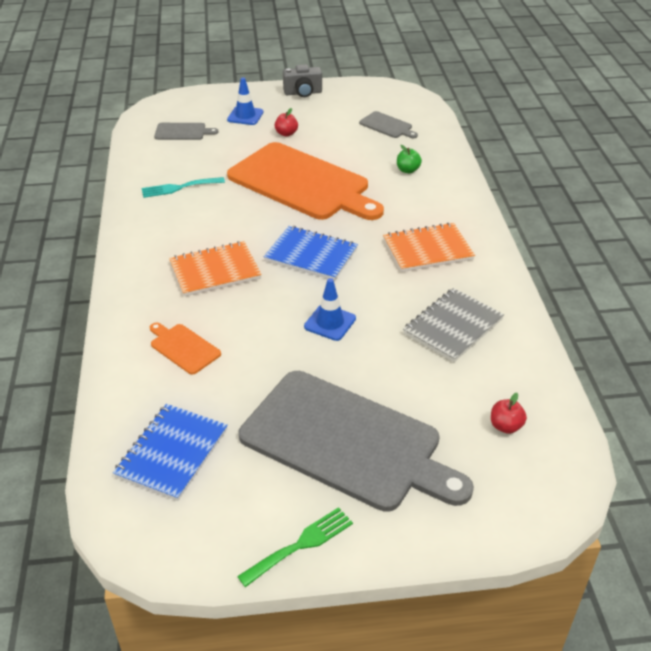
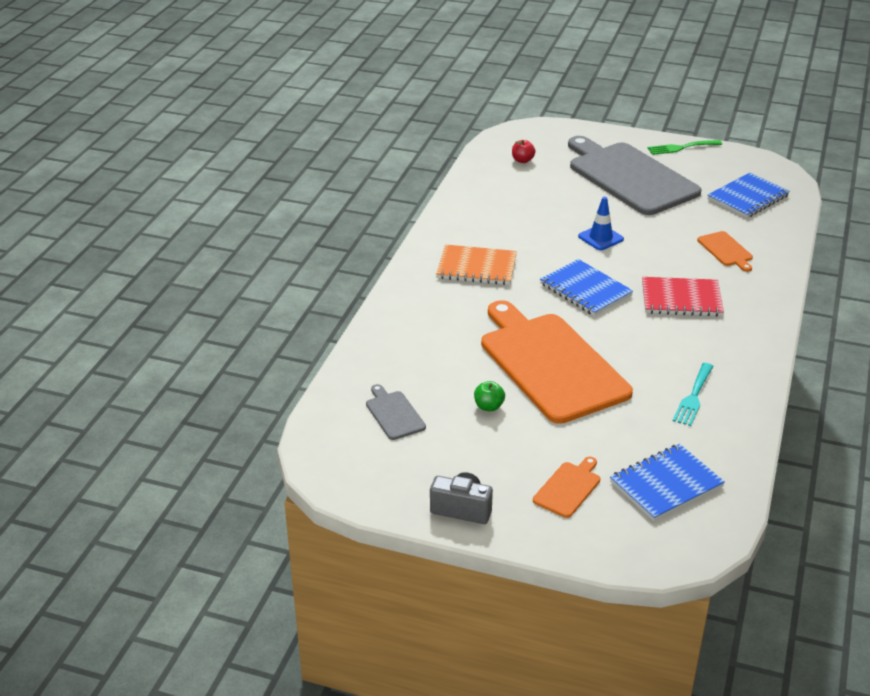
camera: 155 degrees left, 5 degrees down
(179, 188) = (693, 397): turquoise fork -> turquoise fork turned 105 degrees clockwise
(182, 132) = (666, 484): grey cutting board -> blue notebook
(215, 271) = (681, 299): orange notebook -> red notebook
(245, 116) = (568, 488): blue traffic cone -> orange cutting board
(286, 133) = (529, 439): red apple -> none
(408, 170) = (424, 347): green apple -> green apple (489, 406)
(453, 327) = (507, 213): grey notebook -> none

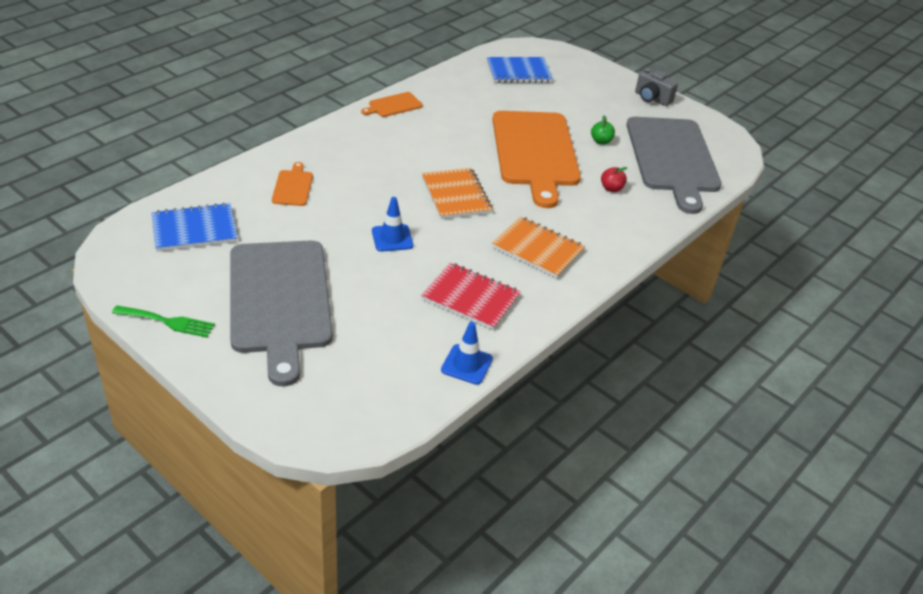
camera: 160 degrees left, 5 degrees up
(394, 414) = (673, 158): grey cutting board -> grey cutting board, size x2.45
(471, 181) = (467, 364): none -> blue traffic cone
(522, 160) = (378, 375): red apple -> red apple (611, 188)
(568, 488) = (579, 88): orange cutting board -> orange cutting board (393, 105)
(585, 290) = (456, 195): blue notebook -> orange notebook
(681, 299) = (384, 162): red notebook -> red notebook (470, 298)
(693, 397) = (453, 103): turquoise fork -> none

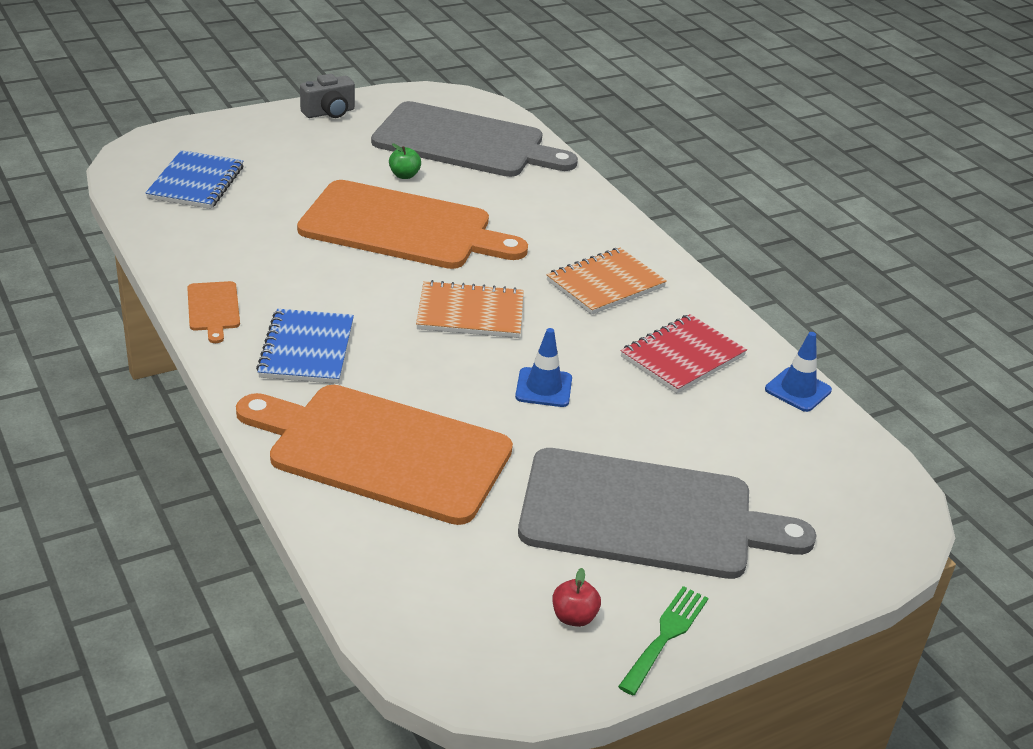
camera: 70 degrees left, 5 degrees down
(194, 230) = (451, 575): blue notebook -> blue notebook (307, 349)
(293, 186) = (382, 451): orange cutting board -> orange cutting board, size x2.45
(611, 188) = (507, 199): red apple -> red apple (574, 617)

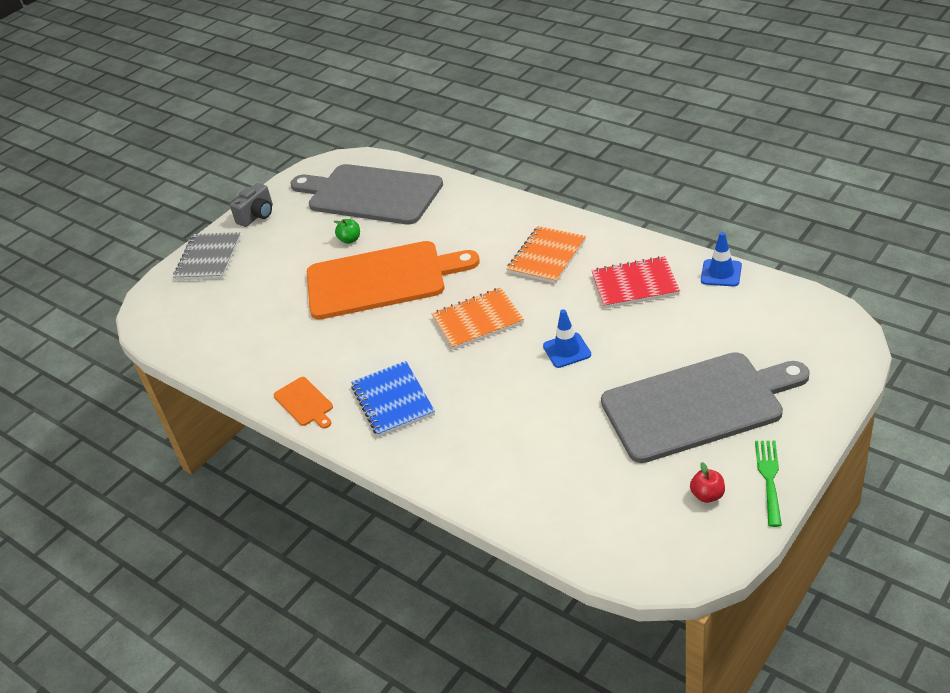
camera: 15 degrees left, 5 degrees up
(196, 183) = (209, 314): blue notebook -> none
(244, 131) = (208, 258): none -> grey notebook
(382, 451) = (502, 447): orange cutting board -> none
(465, 142) = (370, 194): grey cutting board -> grey cutting board turned 150 degrees counterclockwise
(682, 356) = (635, 285): red notebook -> red notebook turned 60 degrees clockwise

